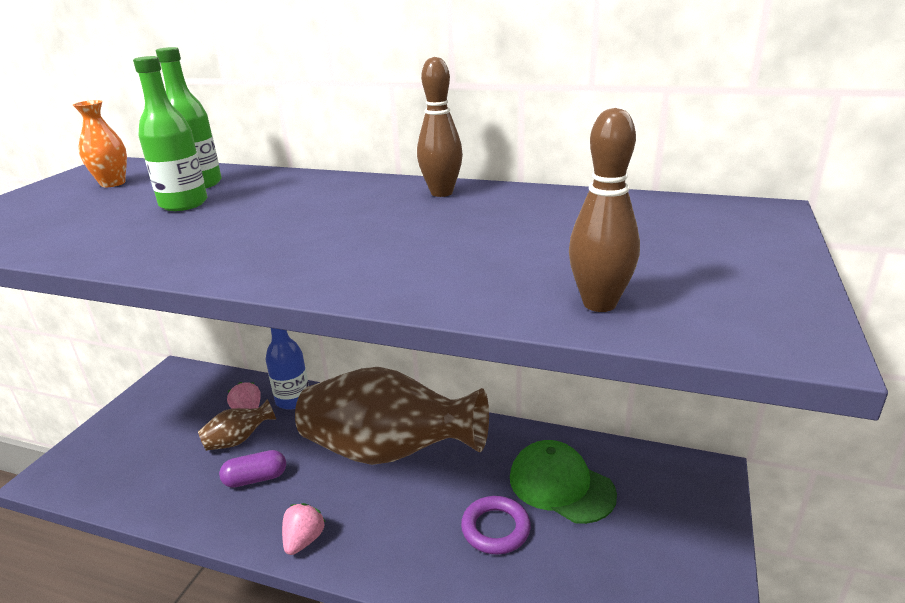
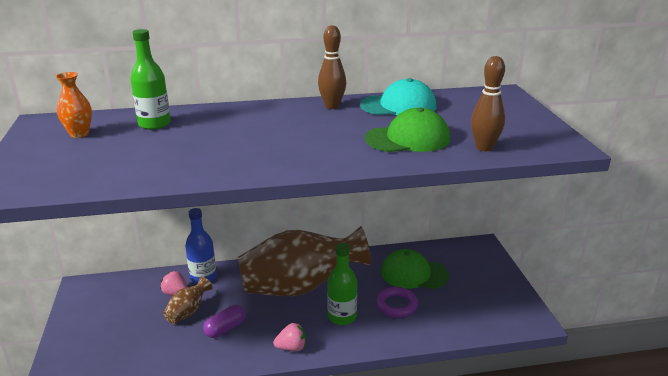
camera: 30 degrees left, 0 degrees up
(183, 204) = (170, 139): green bottle -> green bottle (342, 317)
(304, 540) = (291, 348): pink strawberry -> pink strawberry turned 90 degrees clockwise
(483, 260) = (408, 139): none -> green cap
(541, 206) = (398, 106): none -> turquoise cap

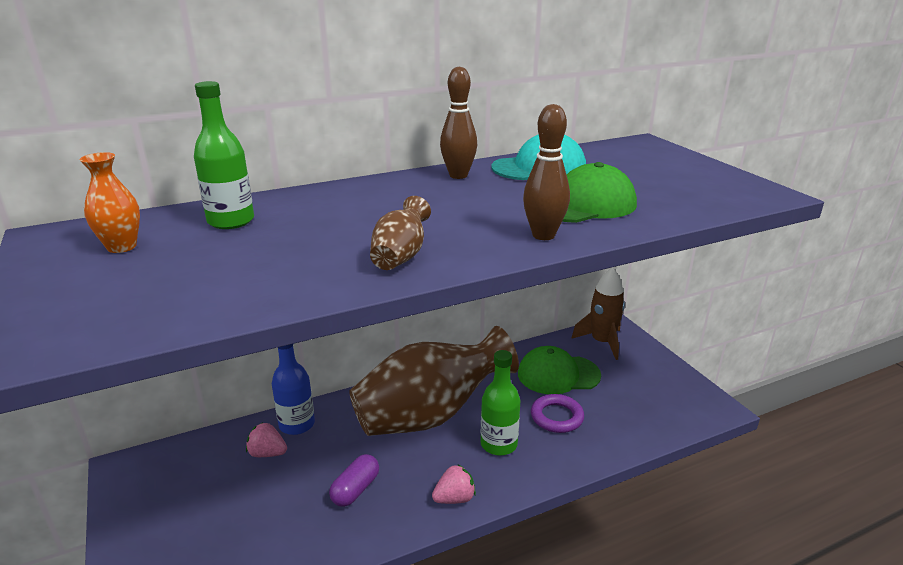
camera: 15 degrees left, 0 degrees up
(188, 312) = (294, 476): brown vase -> brown vase (400, 256)
(464, 254) = (602, 342): none -> brown rocket
(484, 148) = (681, 205): brown bowling pin -> brown bowling pin (543, 235)

